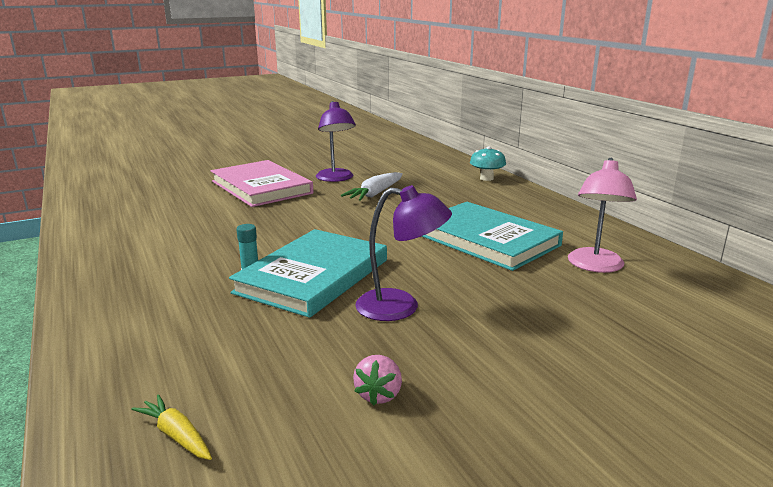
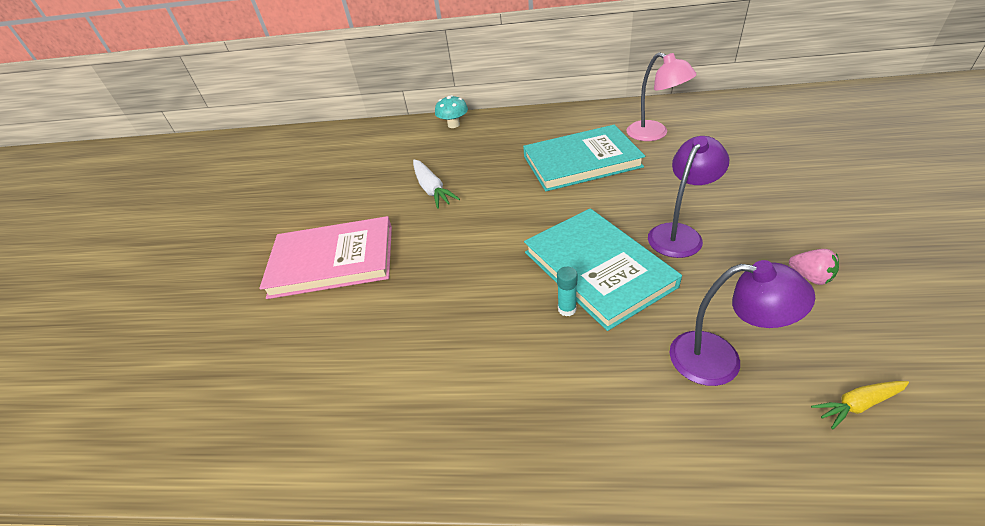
camera: 55 degrees left, 20 degrees up
(336, 178) = (364, 203): purple lamp -> purple lamp (720, 360)

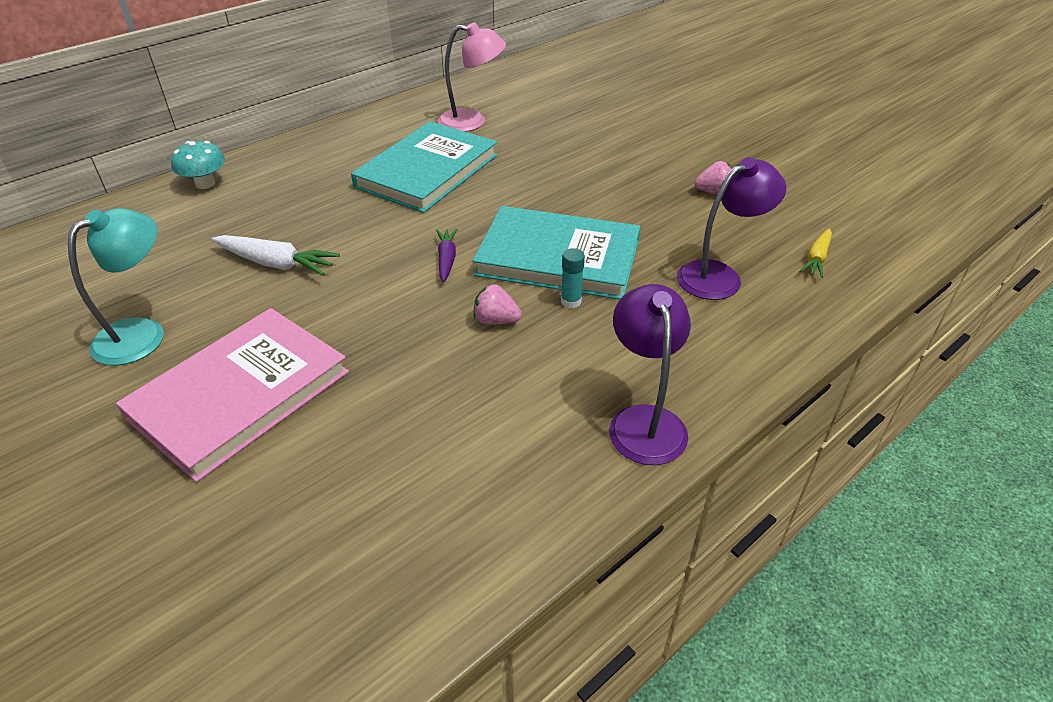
camera: 50 degrees left, 0 degrees up
(337, 201) = (142, 333): none -> turquoise lamp
(501, 294) = (496, 320): none -> pink strawberry
(522, 232) = (446, 259): none -> purple carrot
(679, 234) = (592, 200): purple lamp -> purple lamp (644, 421)

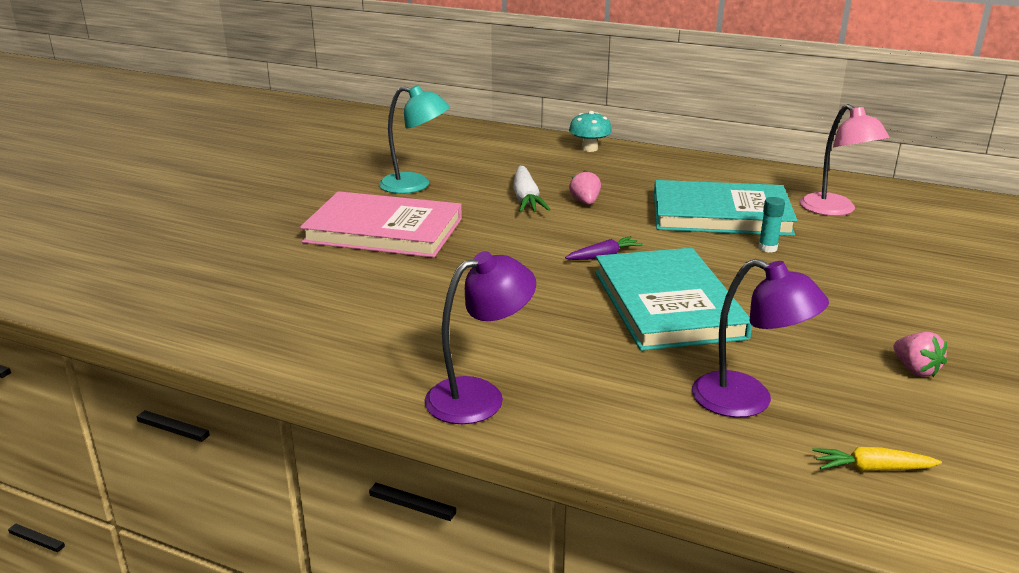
camera: 65 degrees right, 15 degrees down
(496, 320) = (546, 297): pink strawberry -> pink strawberry (585, 202)
(571, 301) = (609, 325): turquoise glue stick -> turquoise glue stick (767, 248)

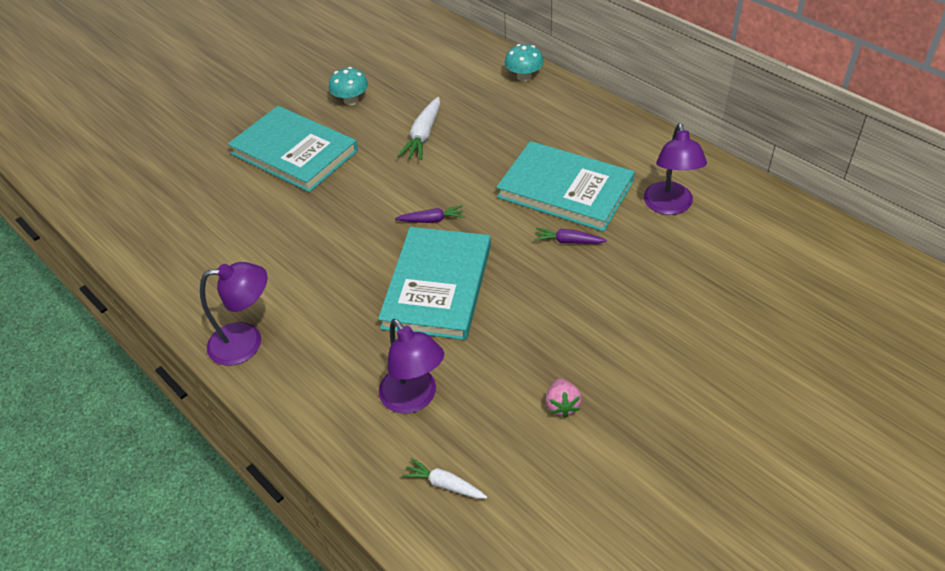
camera: 25 degrees right, 20 degrees up
(384, 230) = (294, 152): pink book -> turquoise book
(415, 185) = (351, 100): turquoise lamp -> turquoise mushroom
(585, 202) = (466, 150): pink strawberry -> none
(767, 248) = (568, 241): turquoise glue stick -> purple carrot
(835, 210) = (669, 206): pink lamp -> purple lamp
(872, 469) = (444, 484): yellow carrot -> white carrot

